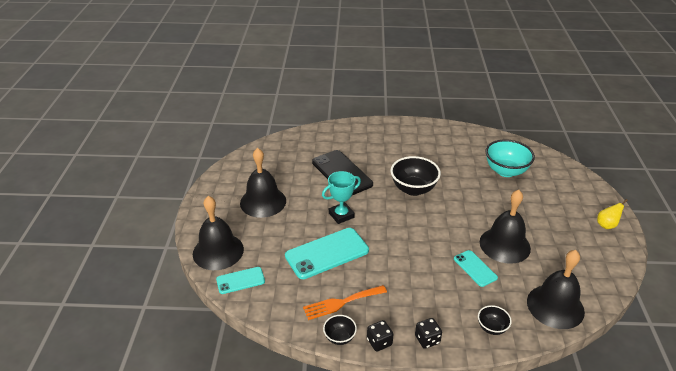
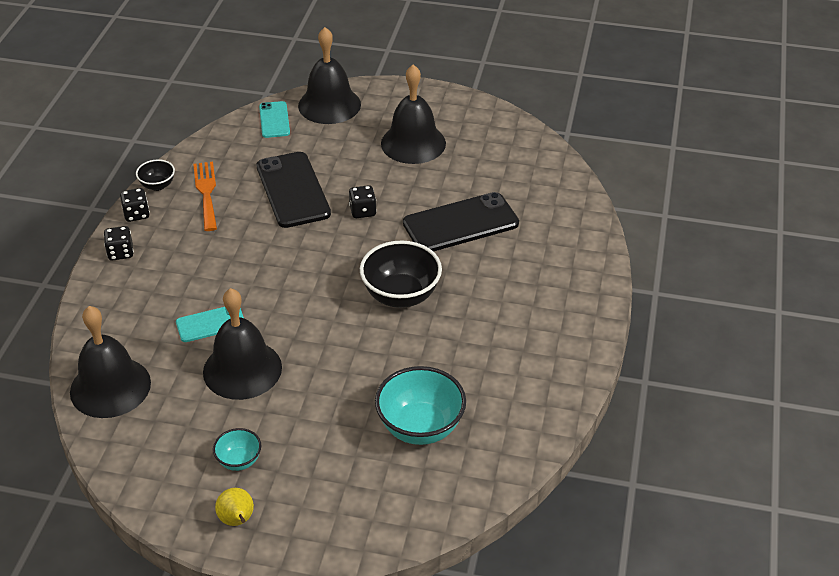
camera: 100 degrees right, 5 degrees up
(327, 253) = (293, 190): turquoise phone -> black phone
(341, 215) = (363, 211): turquoise trophy -> black dice
(492, 328) = (108, 313): black bowl -> none
(570, 232) = (239, 461): none -> turquoise bowl

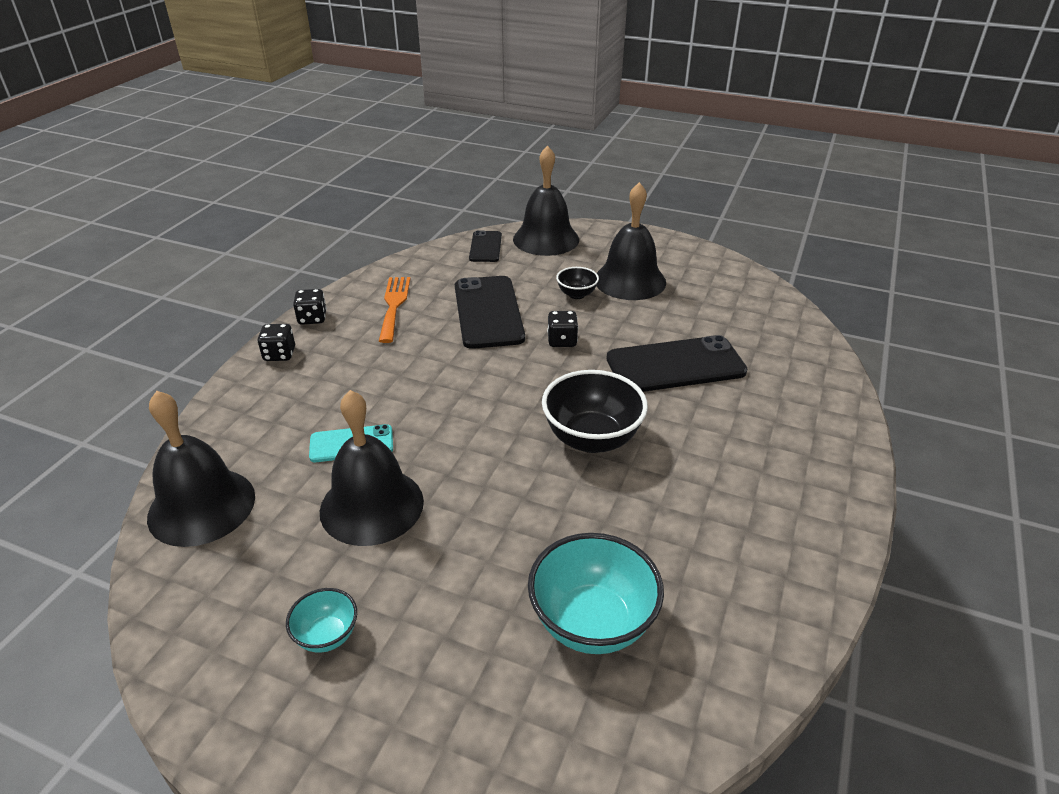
camera: 10 degrees right, 5 degrees down
(157, 185) = (345, 294): black bowl -> black bowl (576, 294)
(237, 520) = (293, 735): yellow pear -> none
(274, 120) = (485, 247): turquoise phone -> black phone

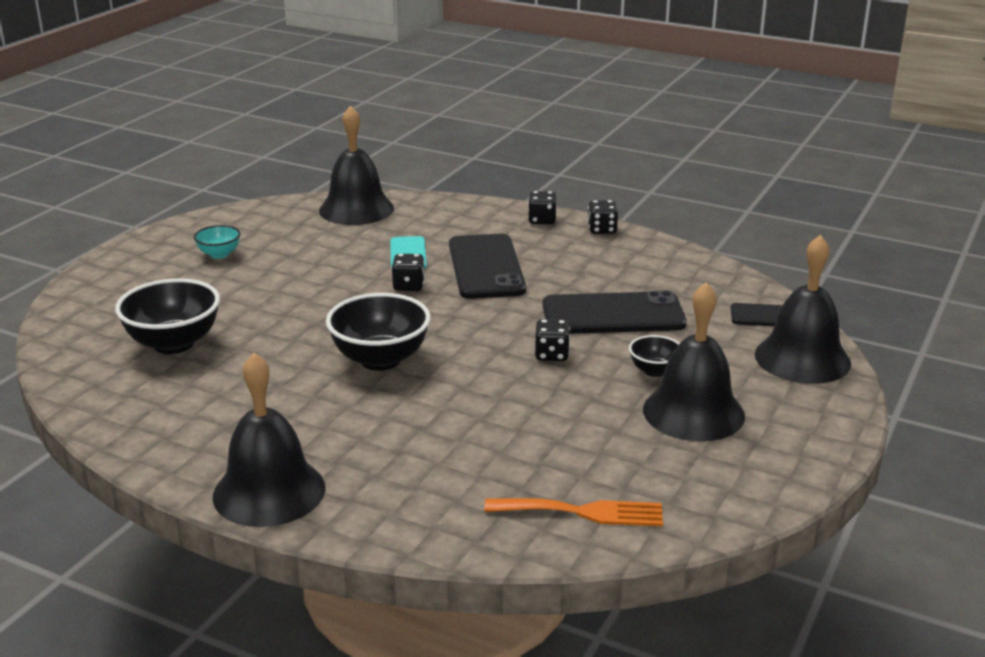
camera: 95 degrees right, 10 degrees down
(372, 505) = (332, 264): black bell -> black bell (269, 491)
(394, 305) = (626, 266): orange fork -> orange fork (583, 512)
(432, 435) = (408, 286): none -> black dice
(592, 622) = (174, 344): turquoise bowl -> black bowl
(675, 365) = (493, 422): black phone -> black phone (486, 267)

